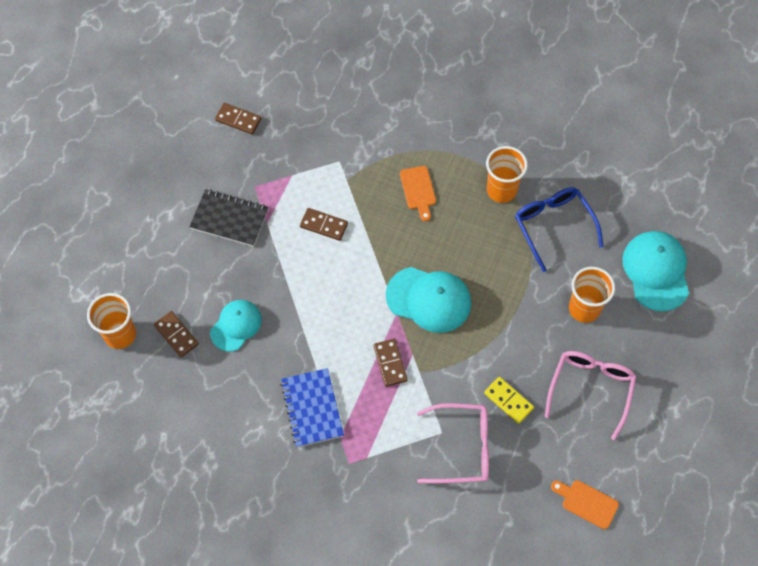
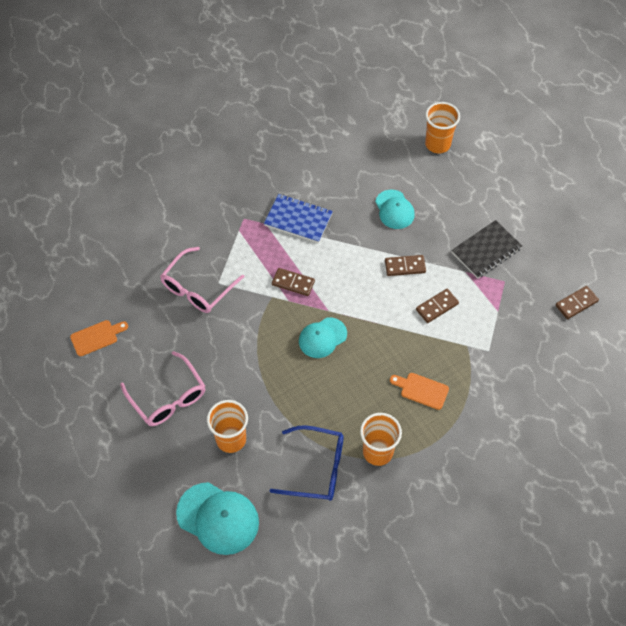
camera: 125 degrees right, 5 degrees down
(176, 335) = (413, 173): brown domino -> brown domino (405, 266)
(429, 299) = (322, 338): turquoise cap -> turquoise cap, size x0.66
(508, 401) = (205, 338): yellow domino -> none

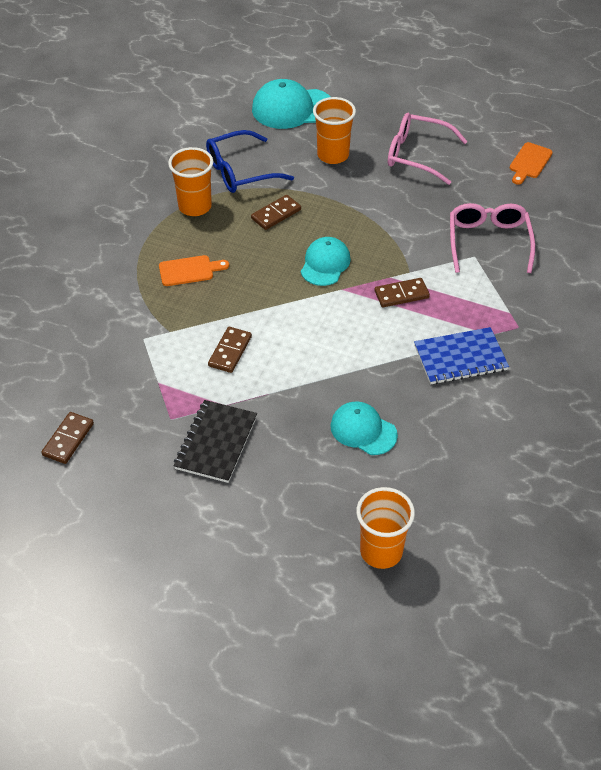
camera: 145 degrees right, 10 degrees down
(405, 266) = (297, 373): brown domino -> brown domino (276, 214)

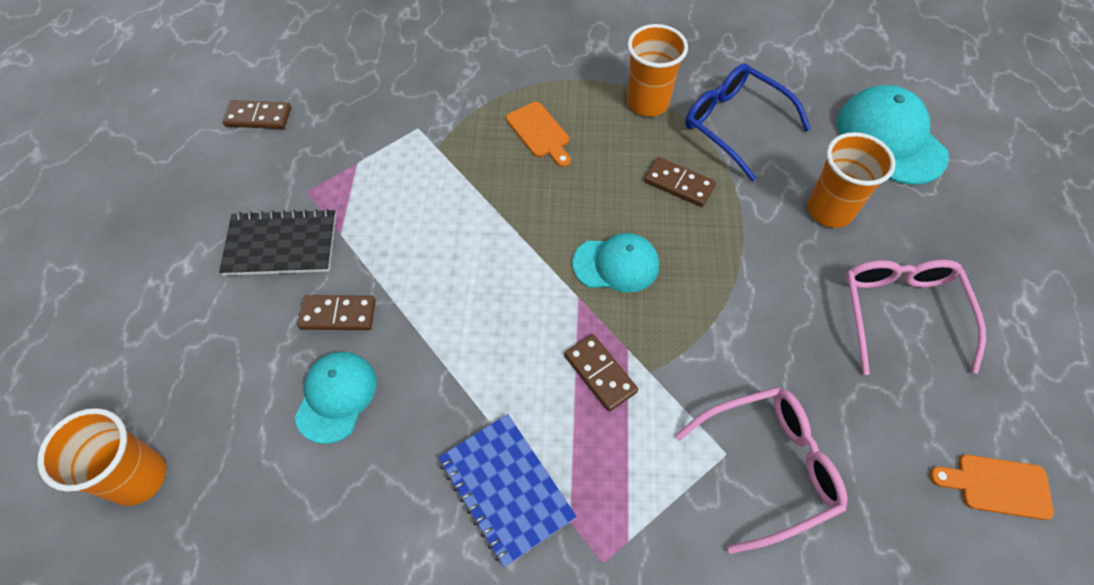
camera: 70 degrees right, 10 degrees up
(230, 351) = (425, 212): brown domino -> brown domino (338, 314)

